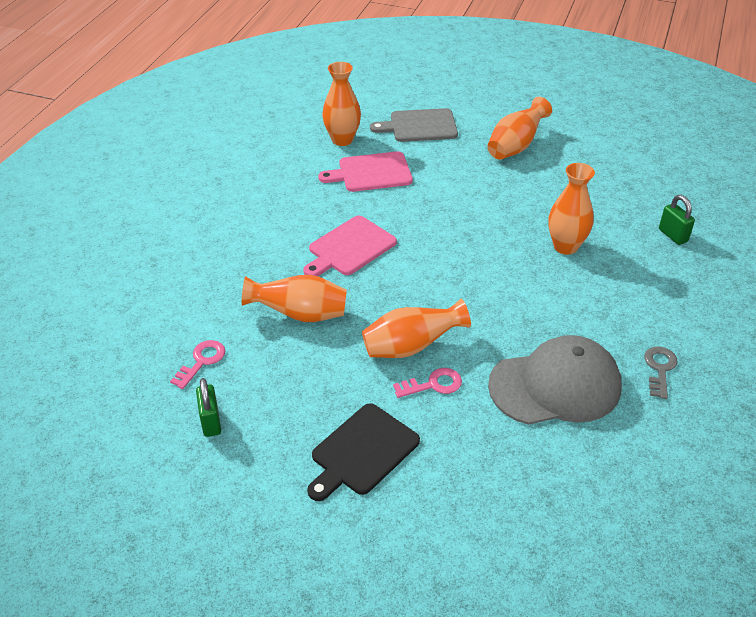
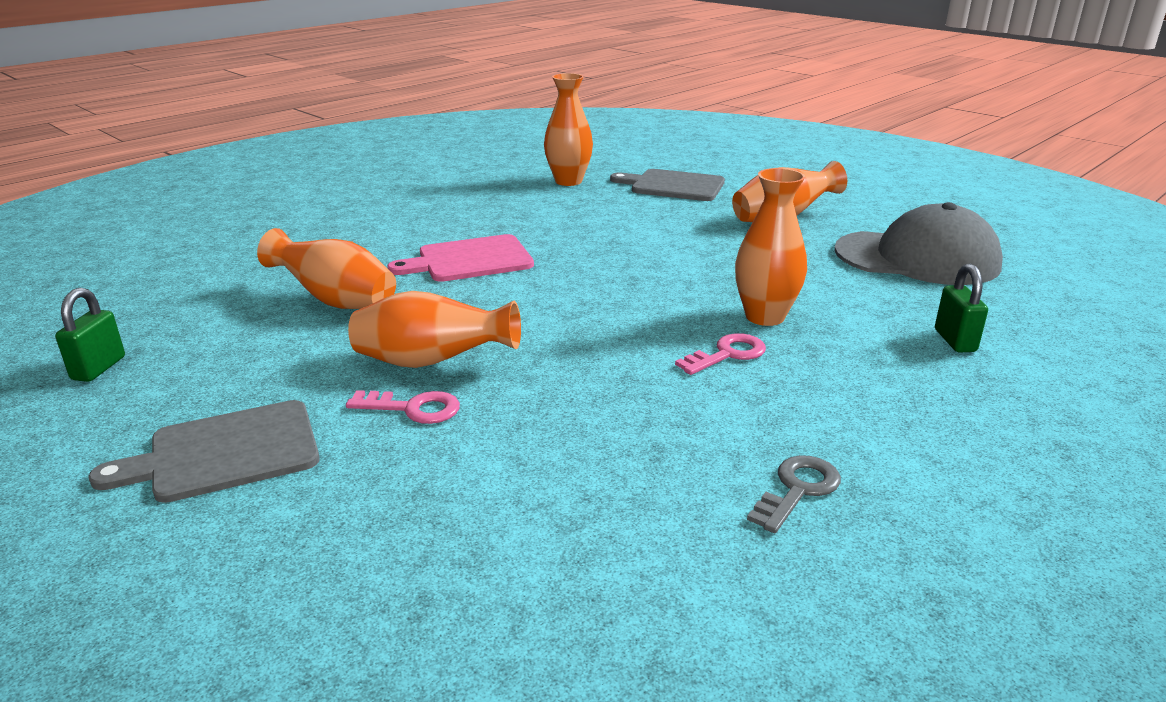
camera: 25 degrees right, 15 degrees down
(202, 361) = (172, 313): pink key -> pink key (727, 354)
(362, 452) = (226, 452): black cutting board -> grey cutting board
(371, 173) = (571, 209): pink cutting board -> none
(555, 386) = (593, 461): grey cap -> grey cap (917, 258)

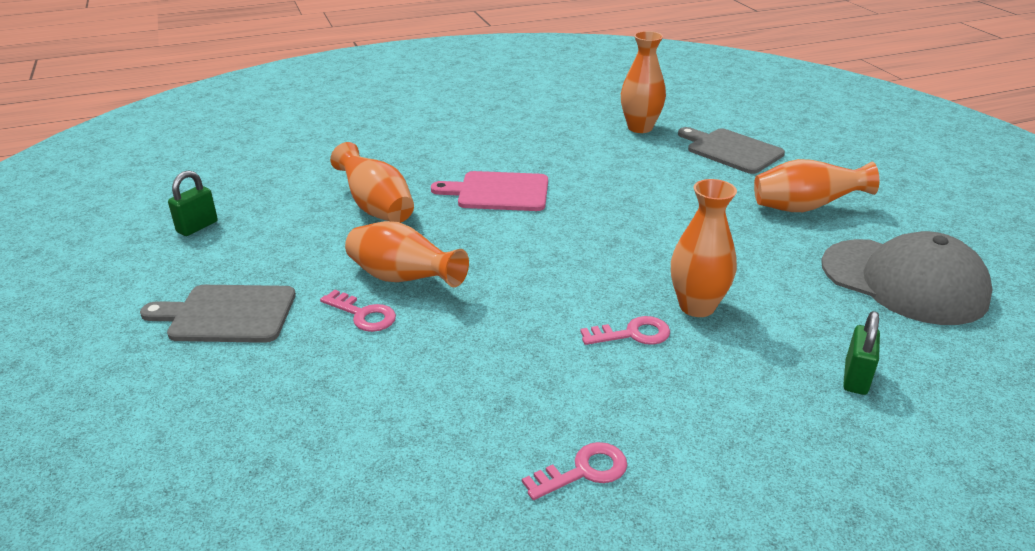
camera: 25 degrees right, 5 degrees up
(798, 489) = (584, 471): grey key -> pink key

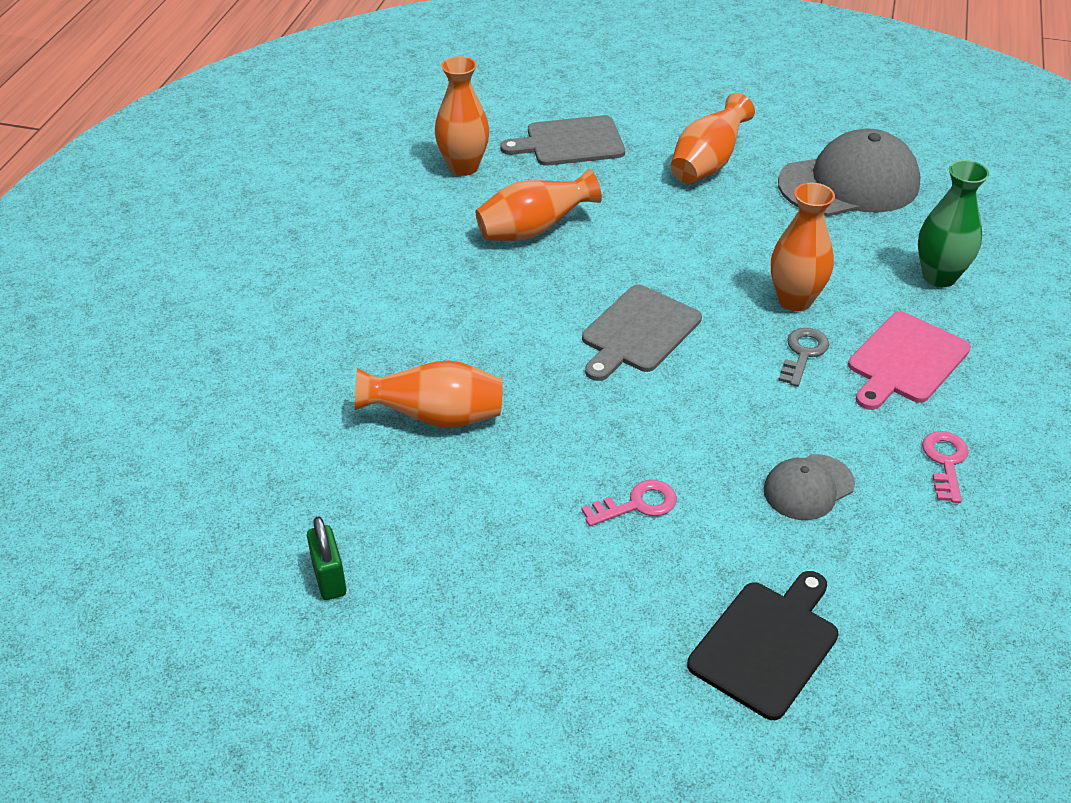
camera: 55 degrees left, 10 degrees up
(227, 314) = (550, 605): grey cutting board -> grey cutting board (638, 332)
(252, 434) = (766, 644): none -> black cutting board
(403, 279) = (599, 453): orange vase -> orange vase (533, 230)
(463, 394) = (808, 487): none -> grey cap
(498, 192) = (494, 319): pink cutting board -> pink cutting board (905, 361)
(633, 334) = (803, 353): pink key -> grey key
(855, 378) = (939, 276): green padlock -> green vase

